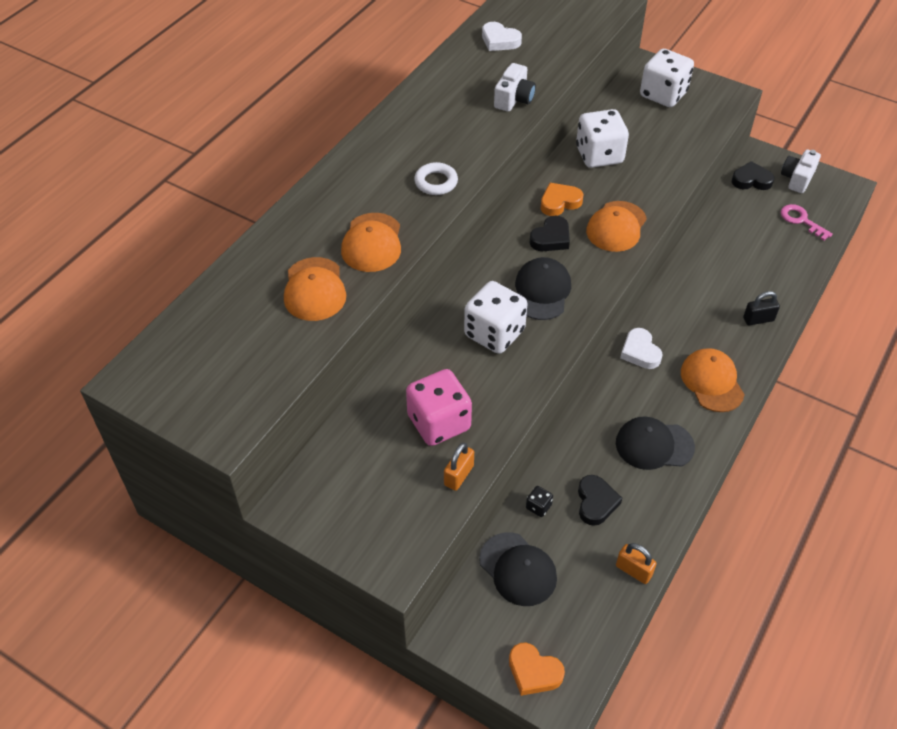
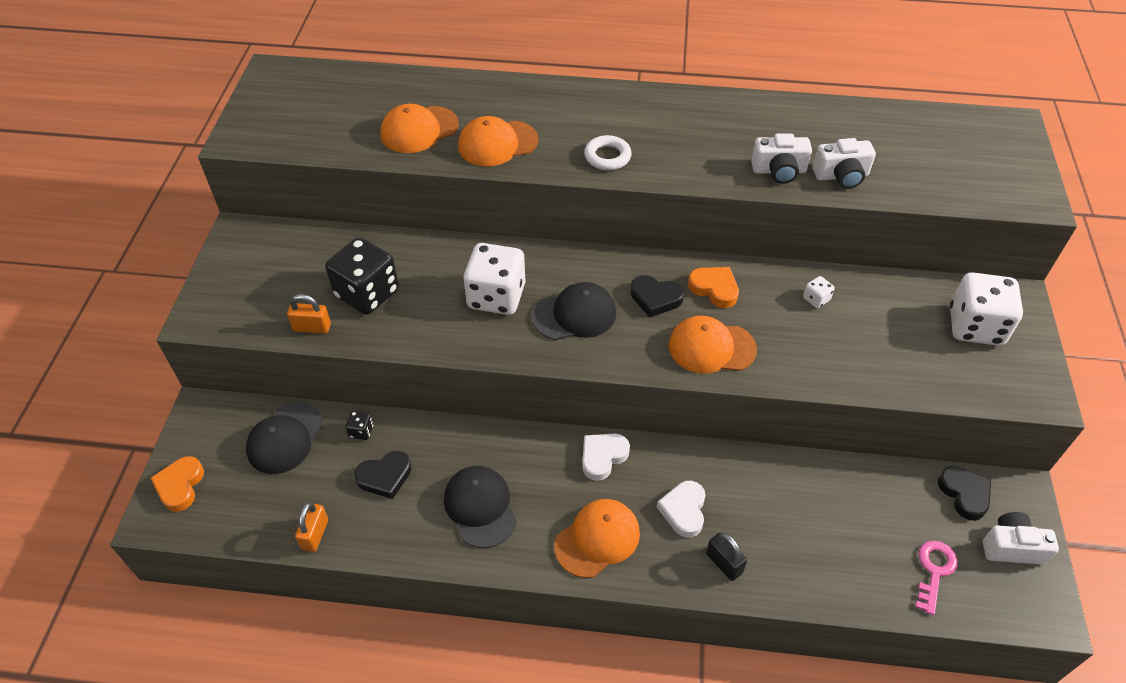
camera: 65 degrees right, 0 degrees up
(439, 422) = (367, 293): pink dice -> black dice
(499, 40) = (866, 131): white heart -> white heart (683, 510)
(539, 72) = (841, 176): none -> white camera
(599, 155) = (816, 299): white dice -> white dice, size x0.42

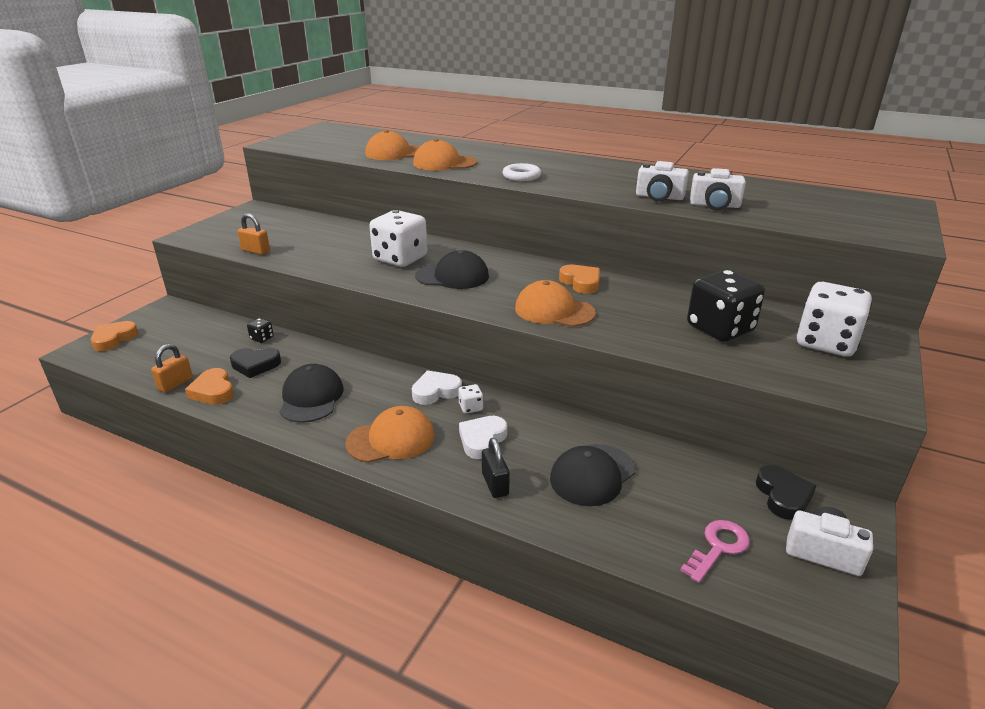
camera: 20 degrees right, 20 degrees down
(285, 438) = (206, 331): black cap -> black cap (592, 475)
(366, 531) = (213, 391): none -> orange heart
(367, 293) = (309, 243): black dice -> black dice (720, 329)
(655, 298) = (526, 279): black heart -> none
(816, 299) = (670, 302): white dice -> white dice (470, 407)

